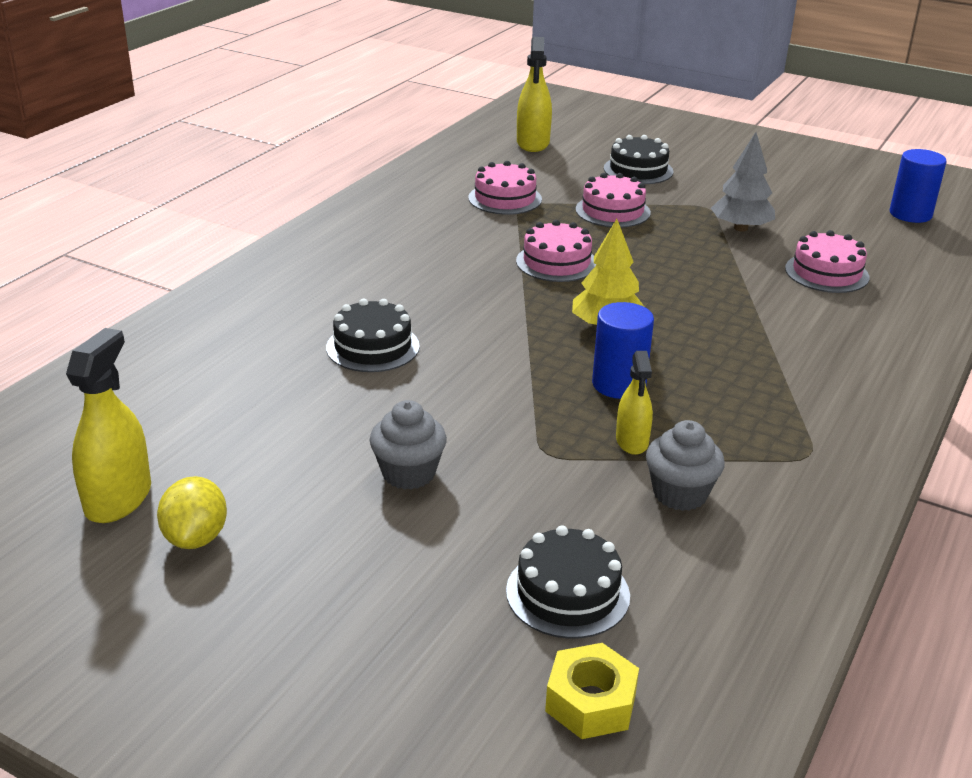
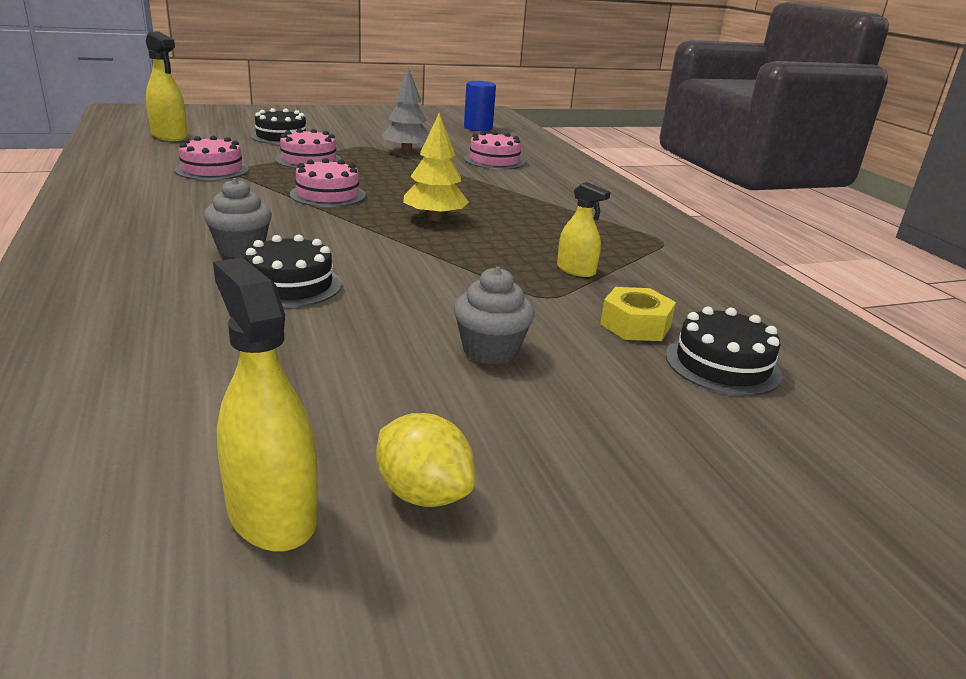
camera: 50 degrees left, 5 degrees down
(591, 702) = (858, 414): yellow nut -> yellow nut (635, 325)
(619, 384) = (506, 245): blue cylinder -> none
(680, 494) = (654, 285): grey cupcake -> grey cupcake (241, 249)

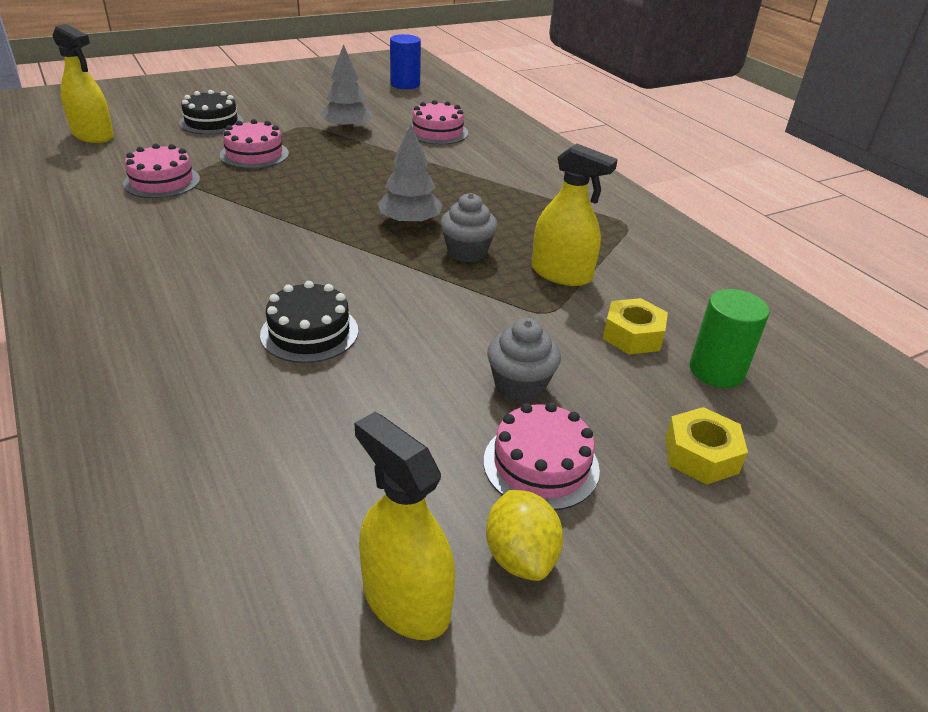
camera: 10 degrees left, 10 degrees up
(241, 249) = (242, 291): grey cupcake -> grey cupcake (467, 252)
(328, 195) = (294, 203): pink cake -> pink cake (541, 465)
(423, 493) = (520, 556): yellow lemon -> yellow lemon turned 45 degrees clockwise
(434, 218) = (410, 223): yellow tree -> grey tree
(576, 270) = (561, 274): yellow spray bottle -> yellow spray bottle, size x1.60
(677, 433) = (701, 455): none -> yellow nut
(722, 365) = (716, 371): black cake -> green cylinder

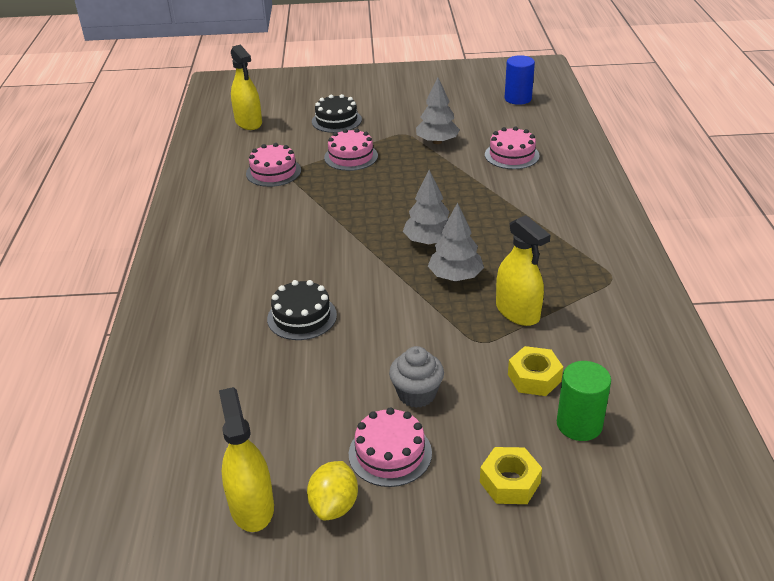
camera: 30 degrees right, 0 degrees up
(467, 252) = (455, 276): grey cupcake -> grey tree

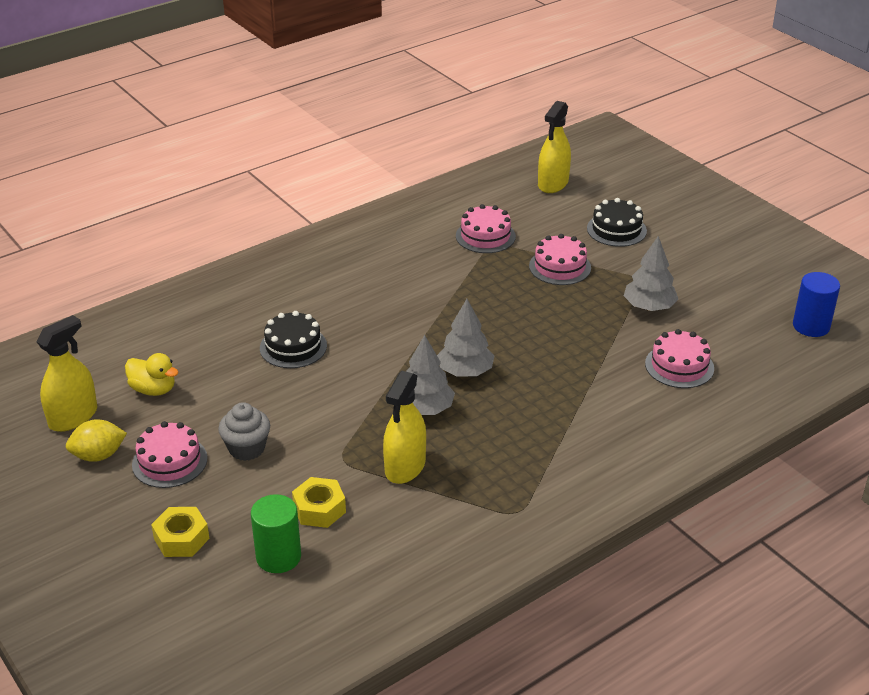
camera: 55 degrees right, 0 degrees up
(269, 428) = (153, 389): none -> yellow duck

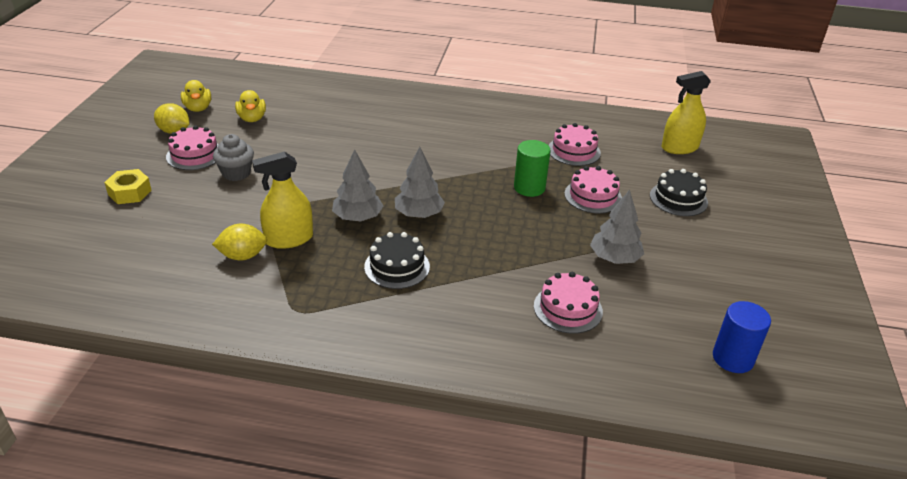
camera: 45 degrees right, 0 degrees up
(73, 417) = (198, 108): yellow spray bottle -> yellow duck
(278, 557) = (147, 234): green cylinder -> green cylinder (529, 188)
(293, 347) = (352, 141): black cake -> black cake (397, 266)
(319, 509) = (208, 227): yellow nut -> none
(396, 508) = (243, 256): none -> yellow lemon

